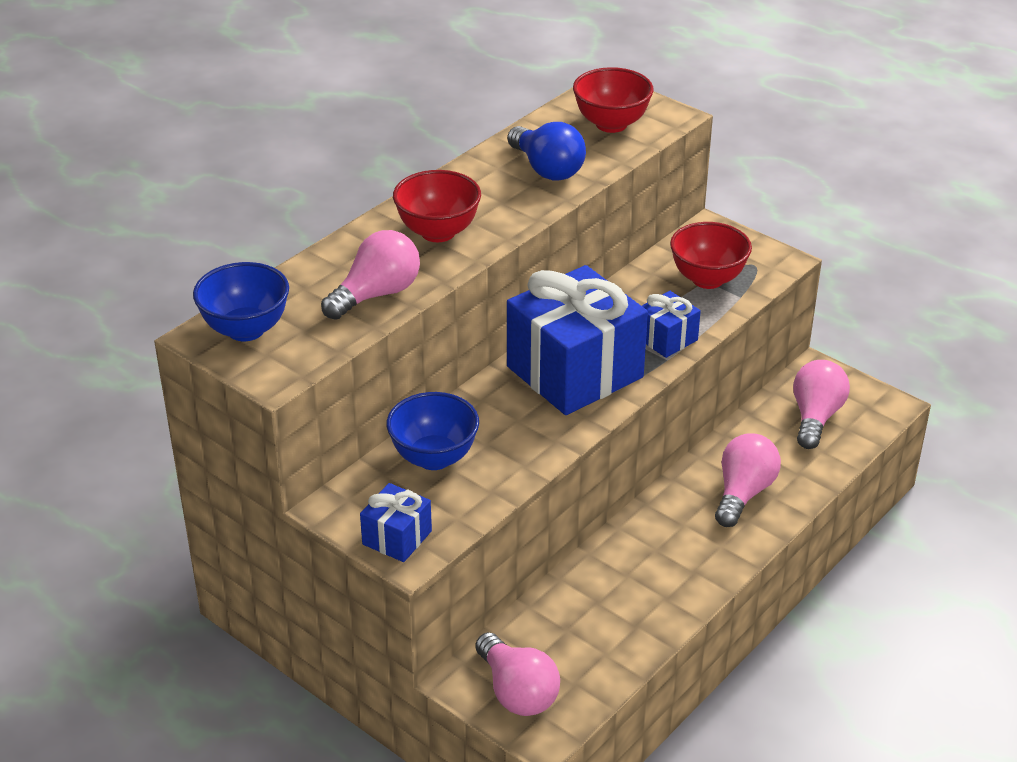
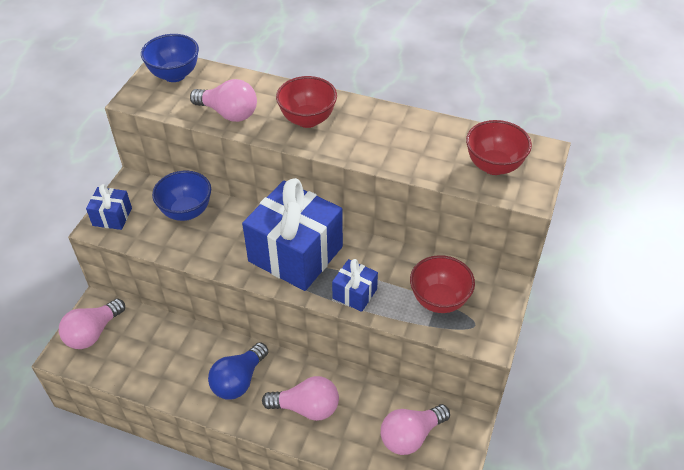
camera: 70 degrees right, 10 degrees up
(547, 169) = (412, 149): blue light bulb -> blue light bulb (239, 380)
(815, 417) = (411, 436): pink light bulb -> pink light bulb turned 150 degrees clockwise

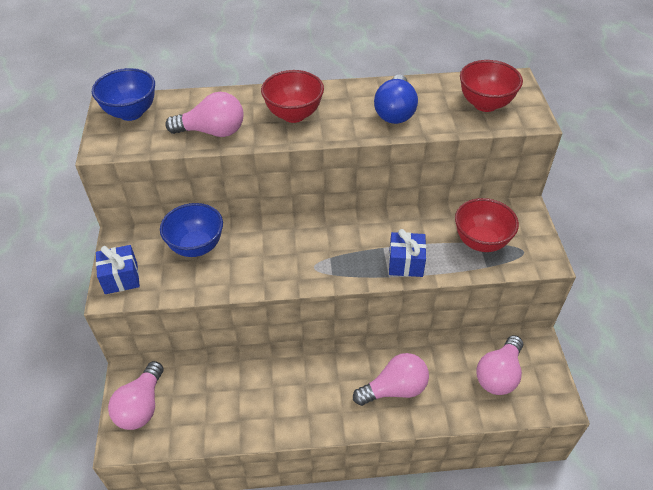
camera: 25 degrees left, 0 degrees up
(239, 380) = (317, 391): blue light bulb -> blue light bulb (395, 112)
(295, 254) = (328, 248): blue gift -> none

